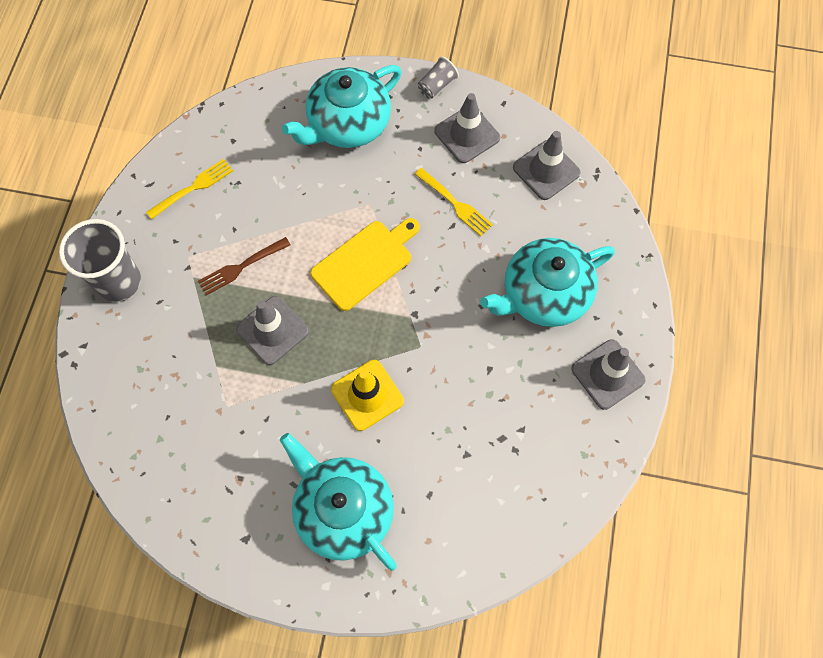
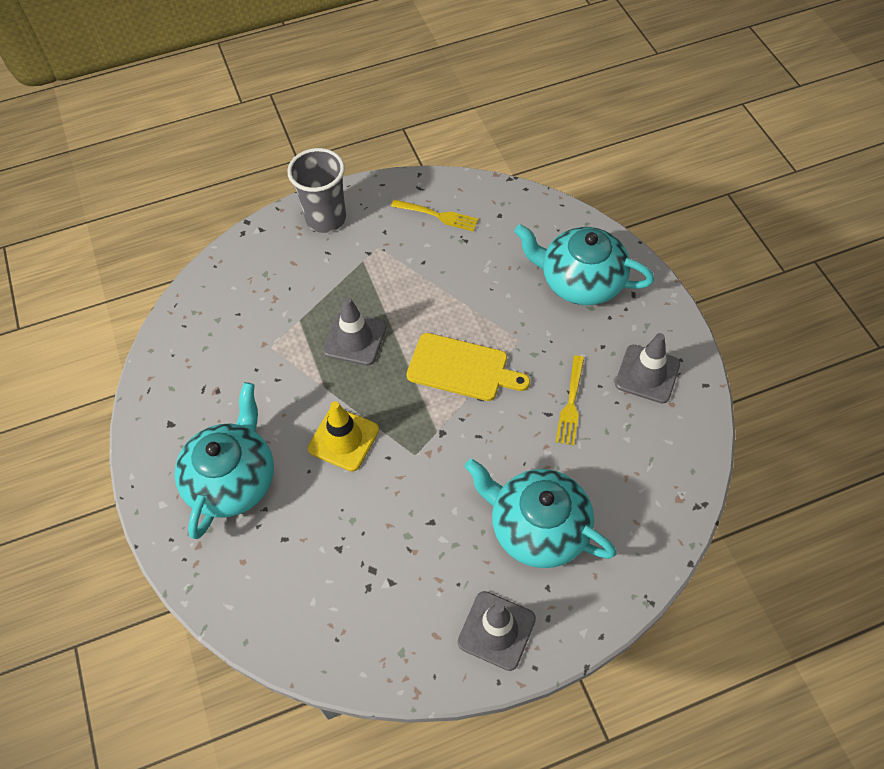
camera: 60 degrees right, 10 degrees down
(242, 266) = (395, 286): brown fork -> none
(437, 85) = (675, 323): grey cup -> none
(546, 170) = (666, 459): grey traffic cone -> none

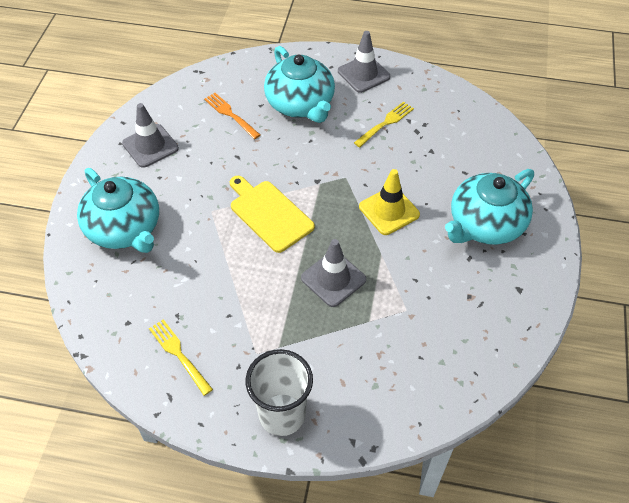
camera: 150 degrees left, 5 degrees down
(326, 219) = (282, 414): grey cup -> white cup
(571, 403) = (216, 155): yellow fork -> yellow fork (385, 124)
(603, 463) = (231, 115): none -> orange fork

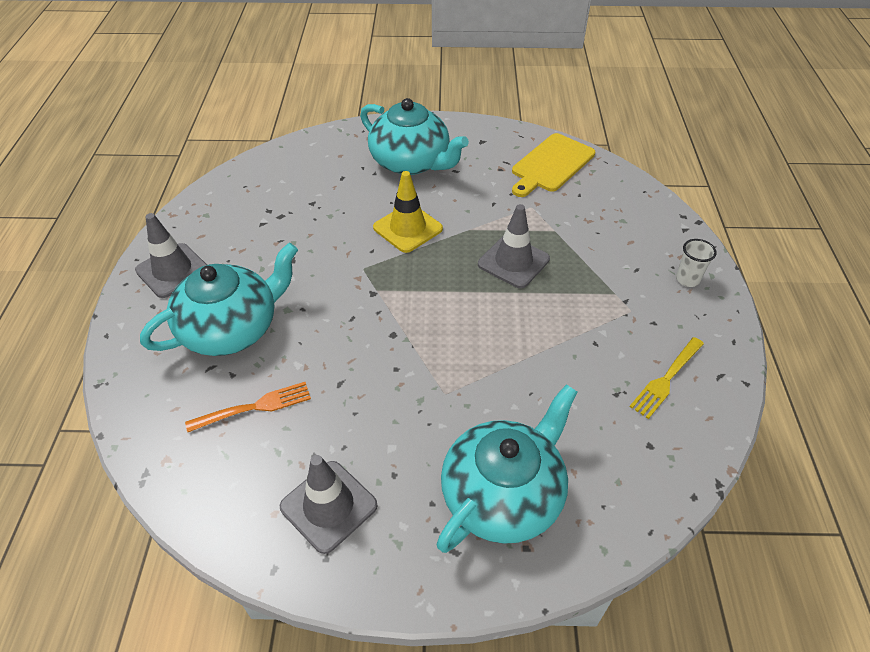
camera: 100 degrees left, 5 degrees down
(231, 115) = (254, 407): orange fork -> orange fork turned 150 degrees counterclockwise
(269, 214) = (436, 330): yellow cutting board -> yellow cutting board (551, 165)
(282, 414) = (687, 279): white cup -> white cup, size x0.49
(385, 124) = (269, 242): yellow fork -> none

